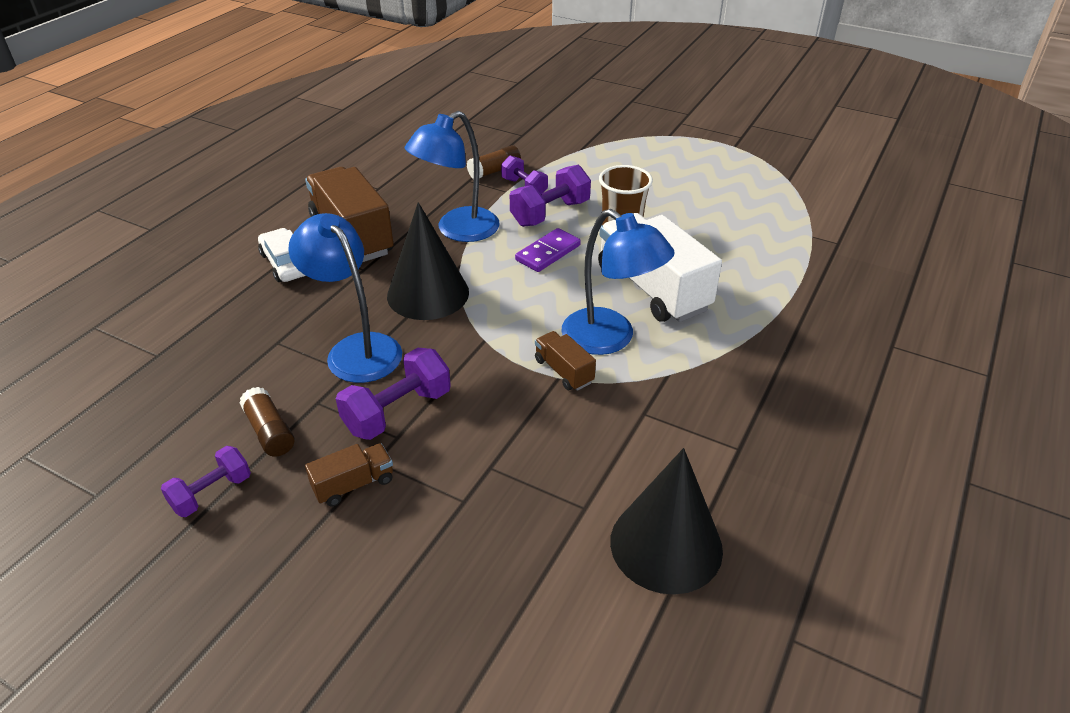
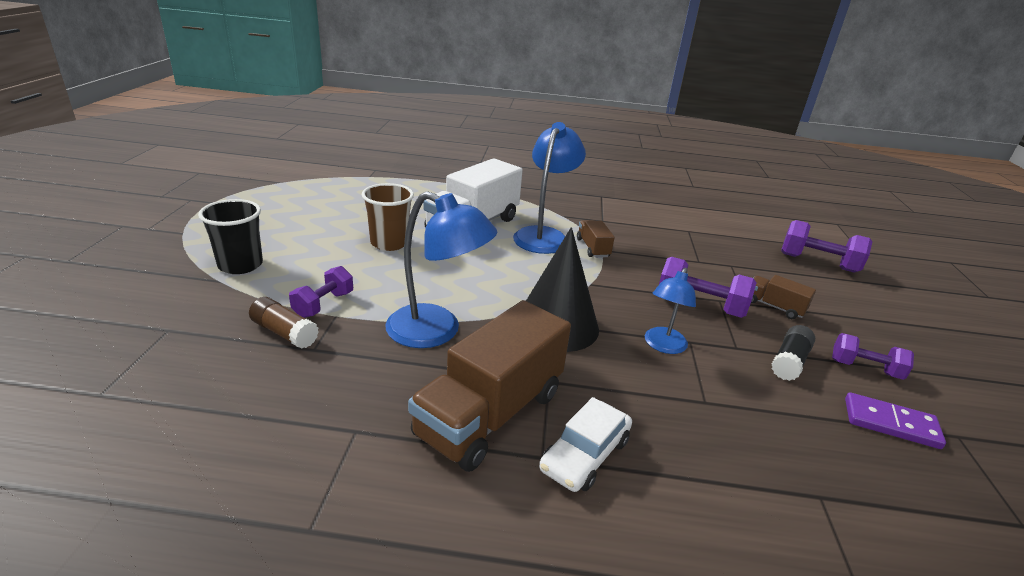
camera: 115 degrees left, 10 degrees down
(269, 432) = (789, 362): brown glue stick -> black glue stick
(356, 349) = (663, 346): blue lamp -> blue lamp, size x0.60
(548, 253) = (449, 273): purple domino -> purple domino (890, 423)
(550, 213) = (377, 281): purple dumbbell -> purple dumbbell (818, 262)
(563, 371) = (592, 248): brown truck -> brown truck turned 135 degrees clockwise
(602, 157) = (240, 265): none -> black cup
(666, 545) = (683, 210): black cone -> none

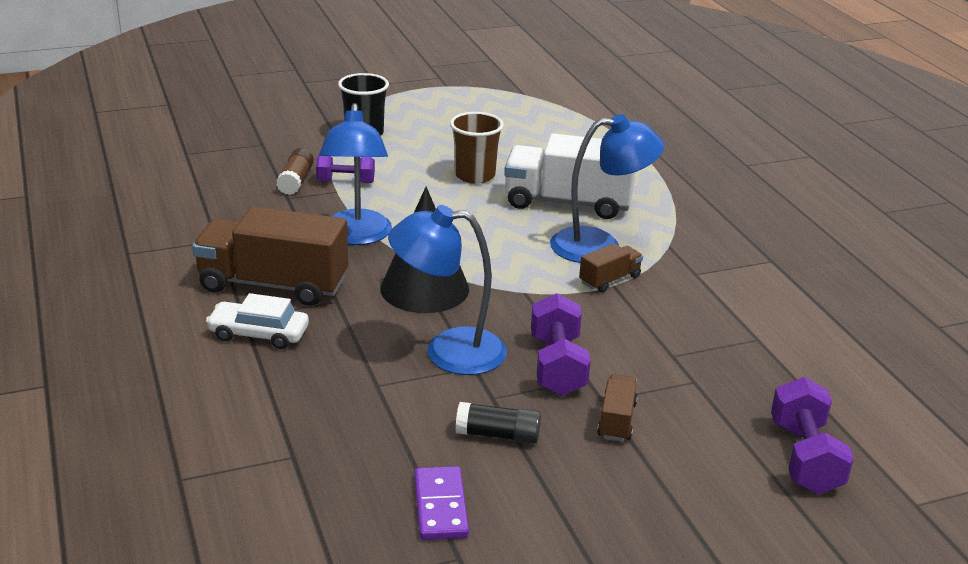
camera: 65 degrees right, 0 degrees up
(663, 346) = (448, 351): blue lamp -> blue lamp, size x1.66
(865, 368) = (538, 492): purple dumbbell -> none

